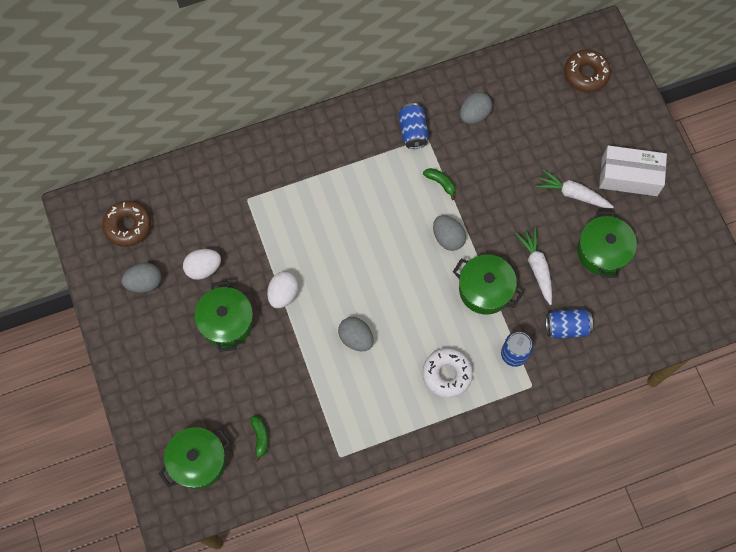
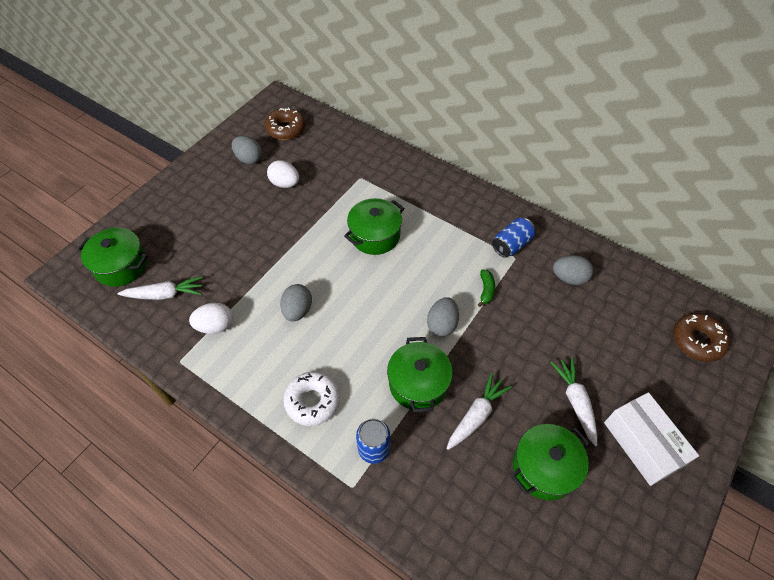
camera: 55 degrees right, 15 degrees down
(226, 322) = (251, 220): green pot -> green pot (375, 236)
(260, 437) = (165, 294): green banana -> white carrot
(283, 294) = (300, 241): white egg -> white egg (215, 326)
(566, 327) = (438, 482): blue can -> none

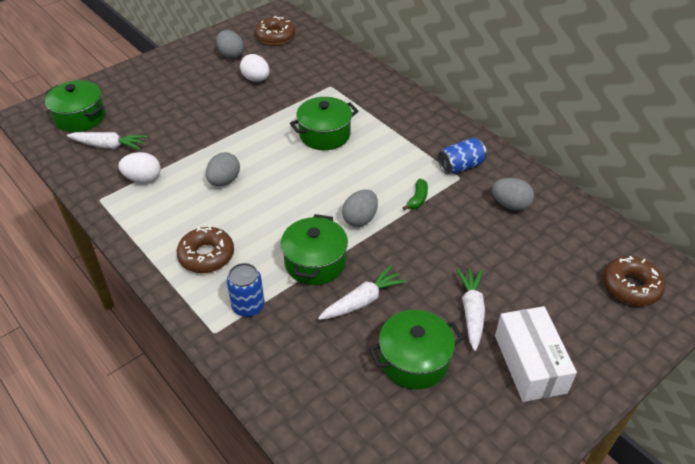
camera: 15 degrees right, 10 degrees down
(312, 401) = (206, 255): white donut -> brown donut

